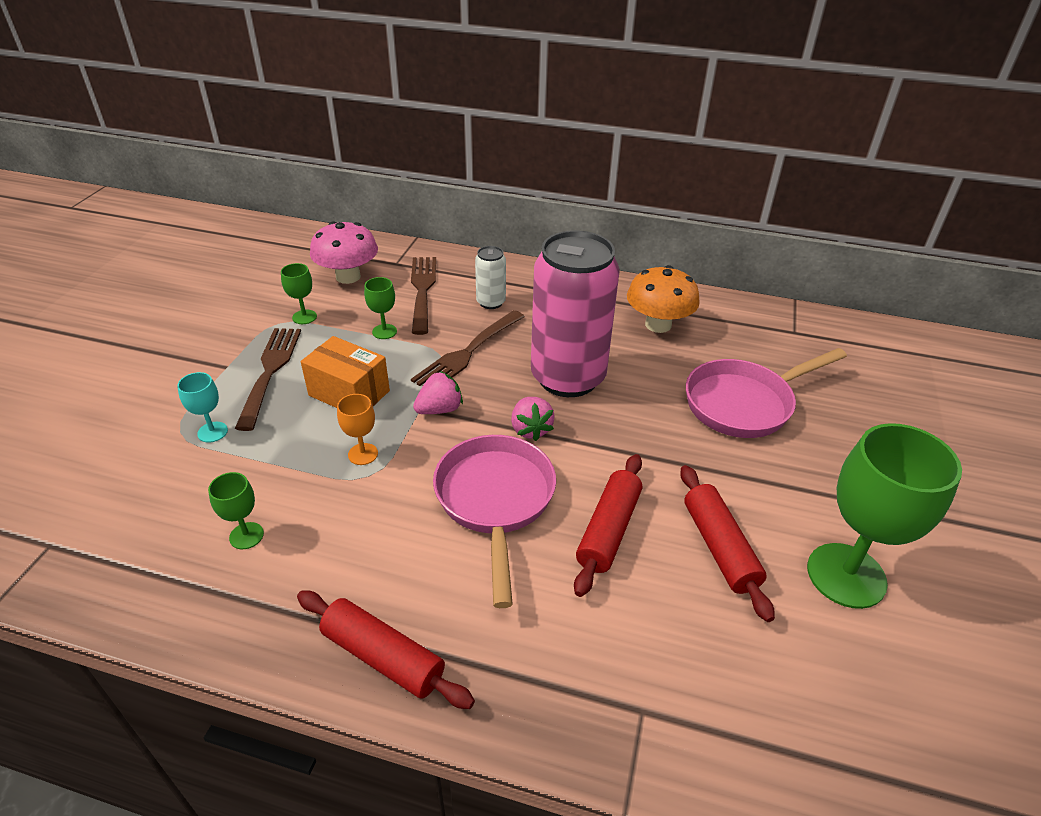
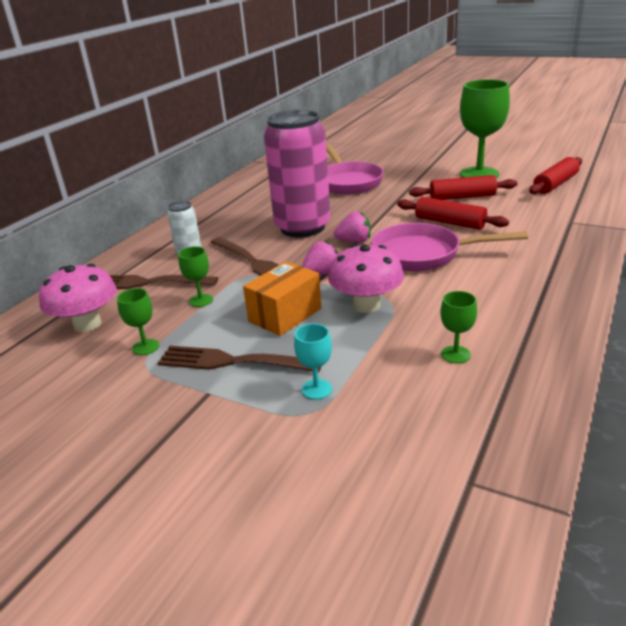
camera: 75 degrees left, 10 degrees down
(363, 454) = (366, 305): orange goblet -> pink mushroom
(383, 657) = (558, 291): red rolling pin -> red rolling pin (555, 184)
(439, 409) = (321, 274): pink strawberry -> pink strawberry turned 75 degrees clockwise
(658, 325) = (257, 197): orange mushroom -> none

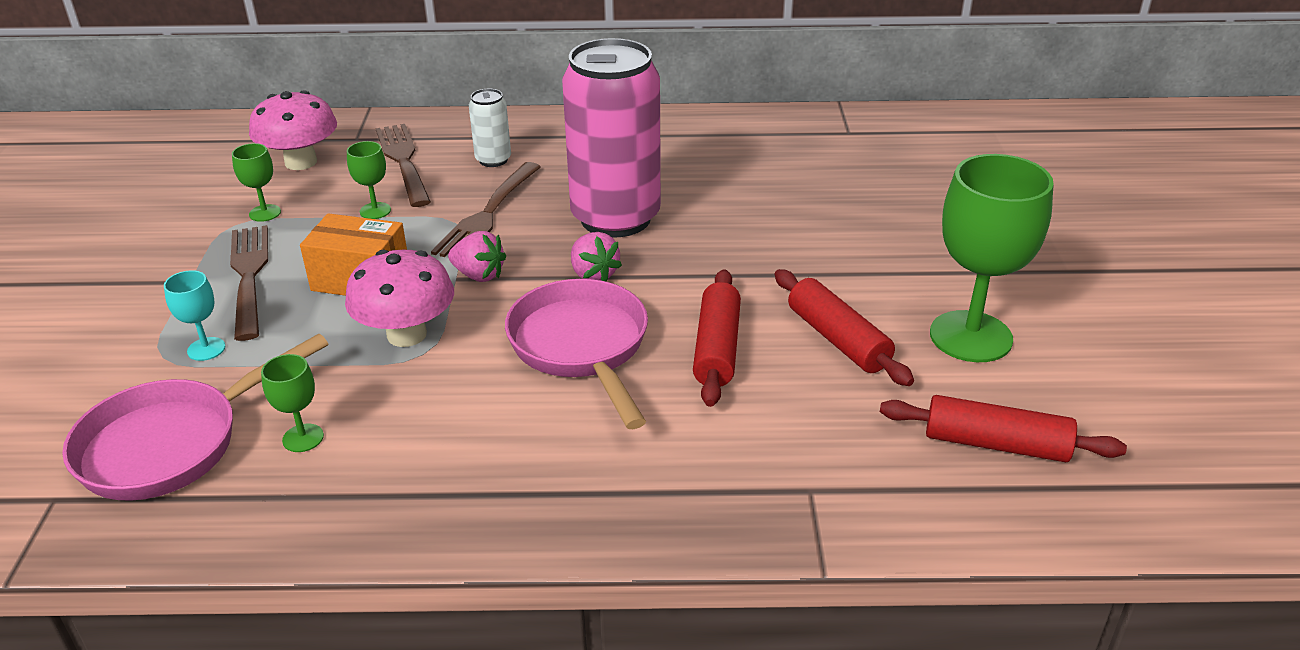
camera: 60 degrees right, 5 degrees up
(348, 182) = (818, 208): pink pan -> pink pan (172, 444)

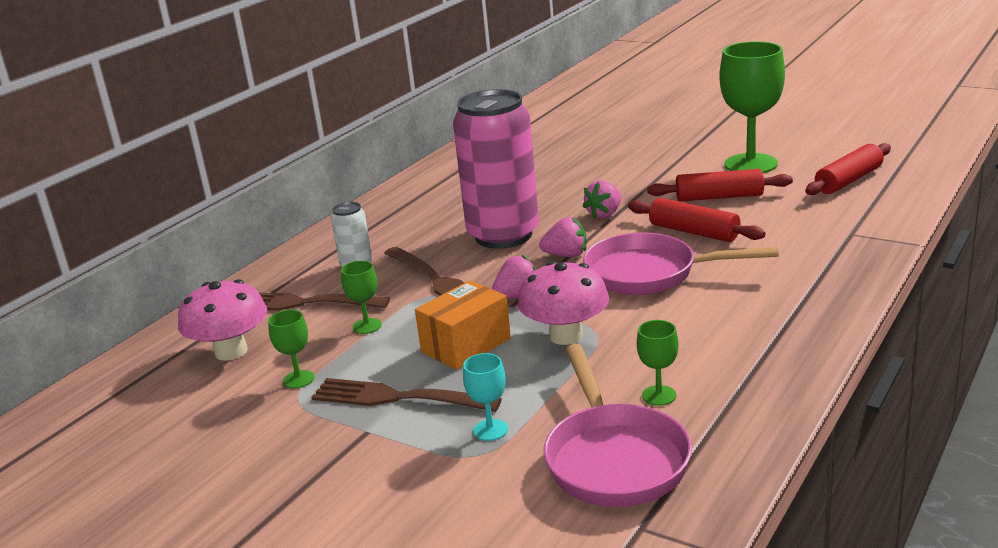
camera: 55 degrees left, 10 degrees down
(718, 267) = (604, 214): none -> pink strawberry

